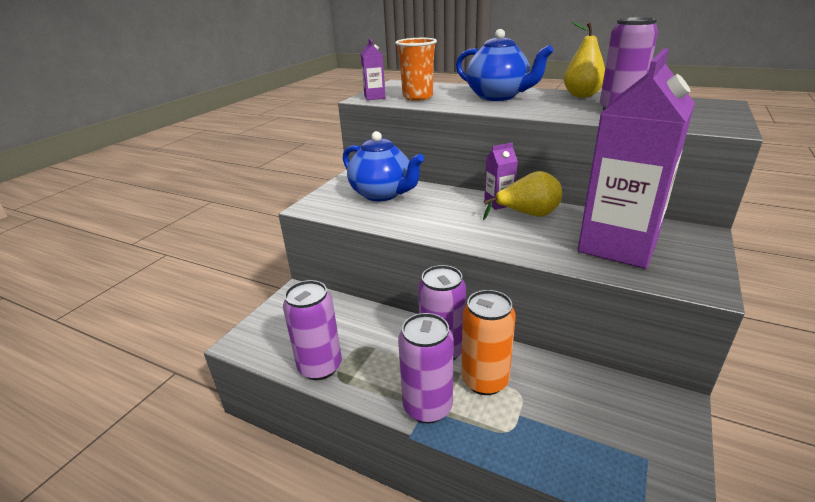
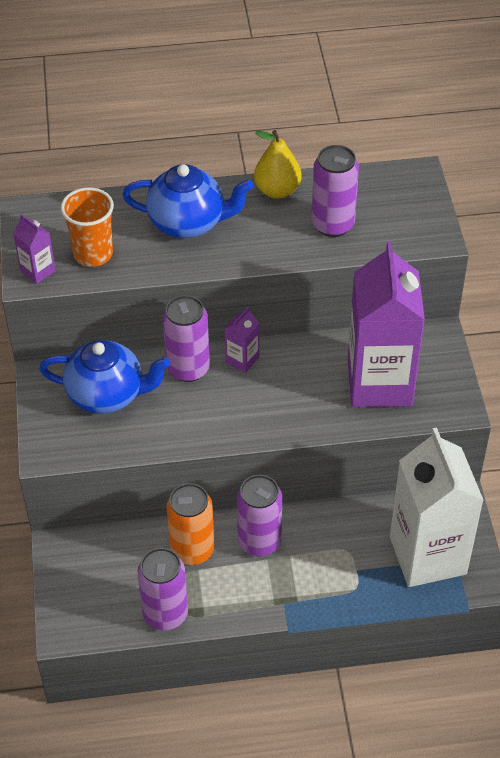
camera: 35 degrees left, 20 degrees up
(427, 407) = (285, 601): purple can -> purple can (188, 368)
(485, 380) = (313, 553): orange can -> orange can (192, 550)
(527, 214) = (281, 368): yellow pear -> none
(611, 439) = (427, 555): none -> white carton

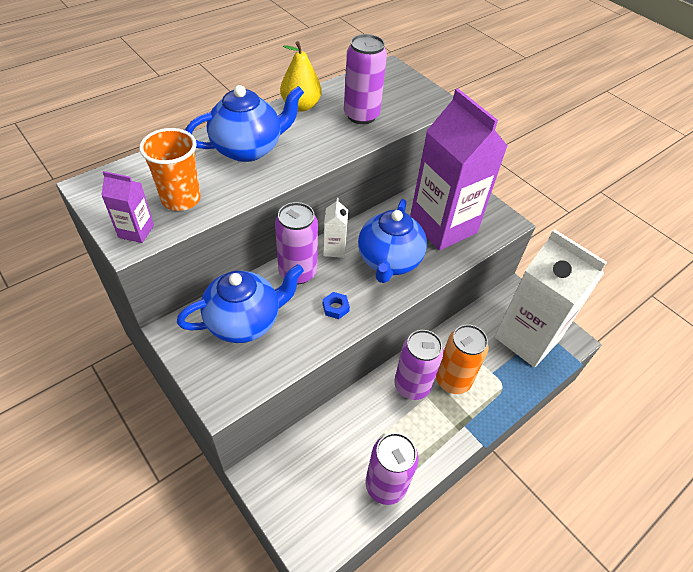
camera: 35 degrees left, 0 degrees up
(192, 550) = (368, 418): orange can -> orange can (453, 380)
(199, 418) = (335, 307): none -> blue nut
(242, 360) = (334, 249): purple carton -> white carton
(288, 396) = (389, 261): none -> blue teapot

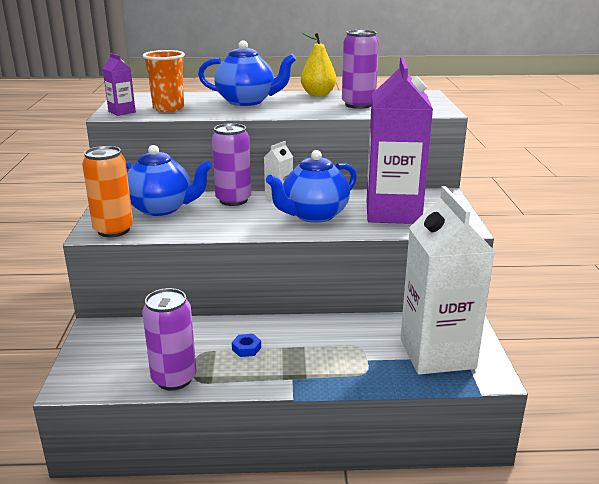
camera: 40 degrees right, 25 degrees down
(335, 307) = (234, 222): blue nut -> blue nut (246, 348)
(412, 386) = (277, 335): purple can -> none
(453, 380) = (320, 348): orange can -> orange can (113, 230)

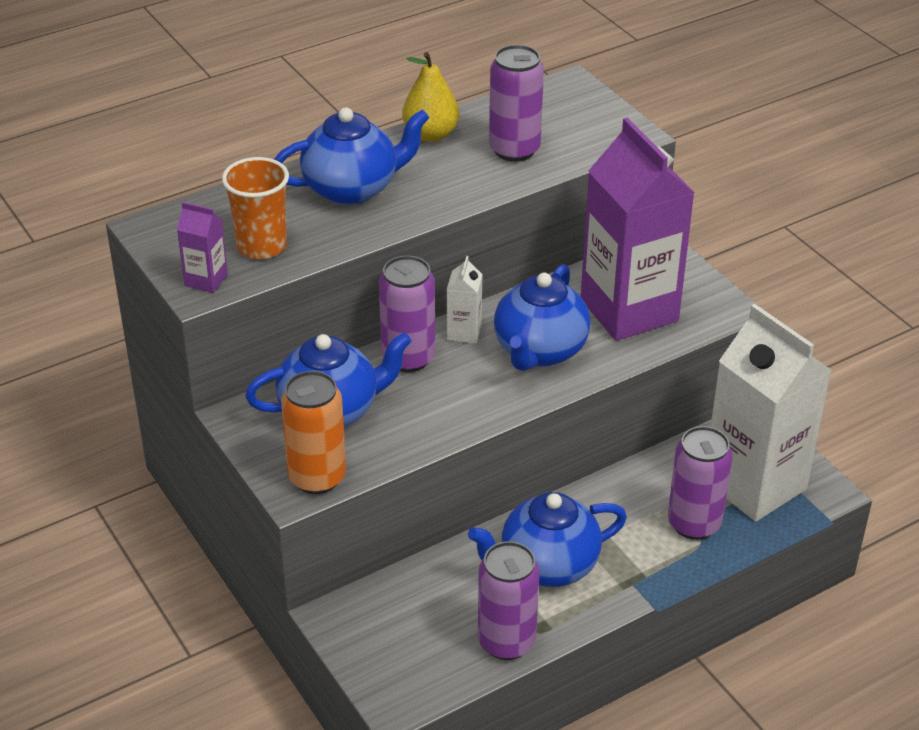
camera: 30 degrees left, 15 degrees up
(246, 348) = (547, 566): blue nut -> blue teapot
(370, 360) = (694, 523): none -> purple can

